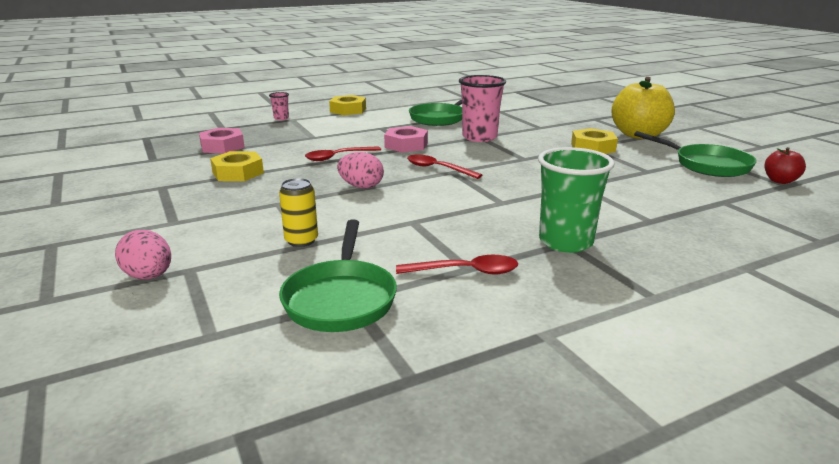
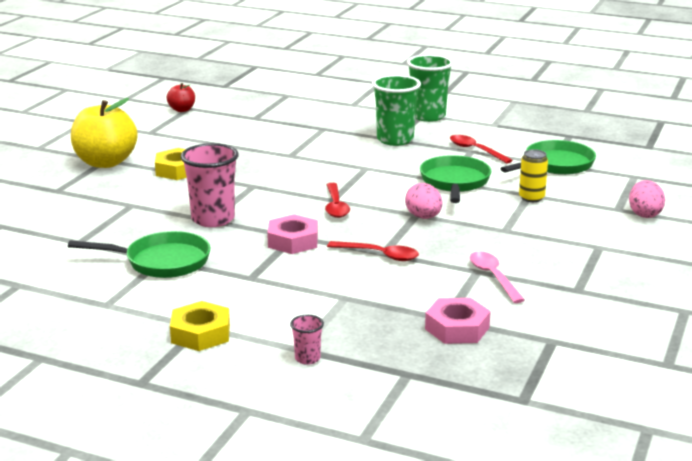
camera: 130 degrees left, 0 degrees up
(238, 173) = (493, 277): yellow nut -> pink spoon
(640, 298) = (428, 116): none -> green cup
(707, 165) = (172, 130): green pan -> green pan (454, 182)

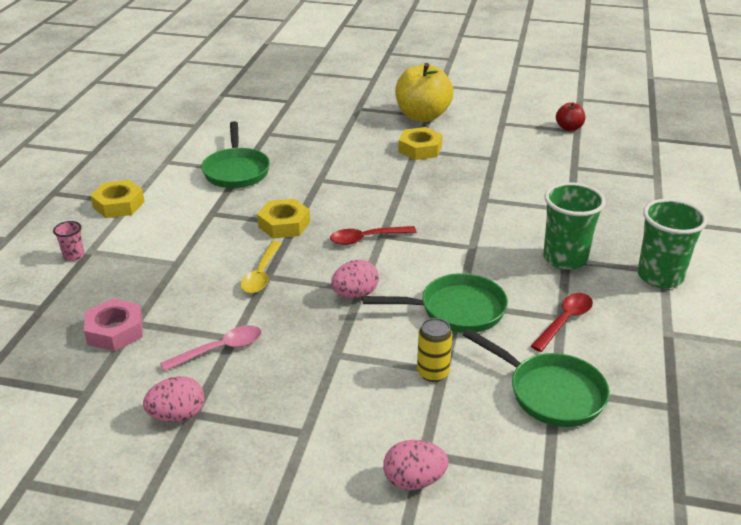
camera: 80 degrees right, 10 degrees up
(213, 219) = (321, 180): pink cup -> none
(293, 241) = (284, 224): pink nut -> yellow nut
(379, 255) = (261, 274): red spoon -> yellow spoon
(581, 296) = (177, 415): none -> pink egg

